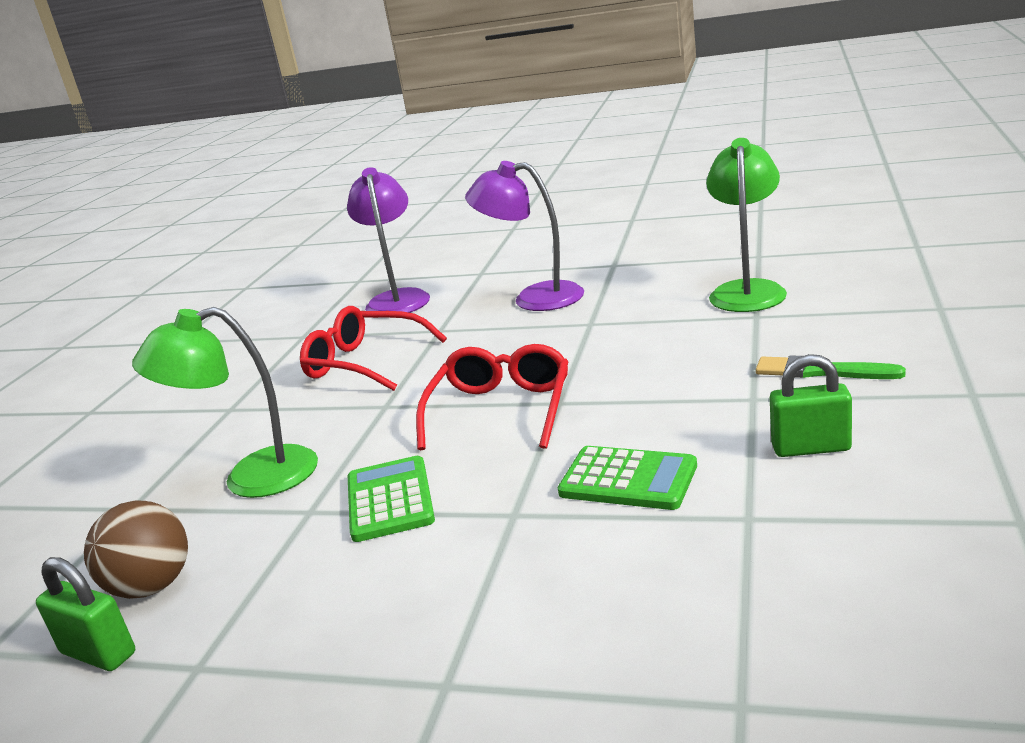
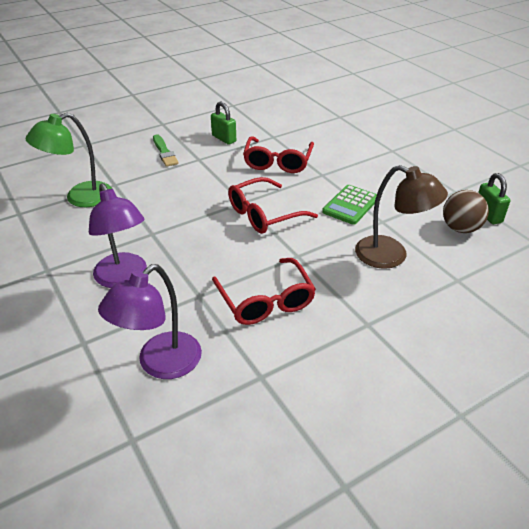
camera: 140 degrees left, 15 degrees up
(252, 478) = (391, 256): green lamp -> brown lamp
(628, 479) = (277, 162): green calculator -> red glasses

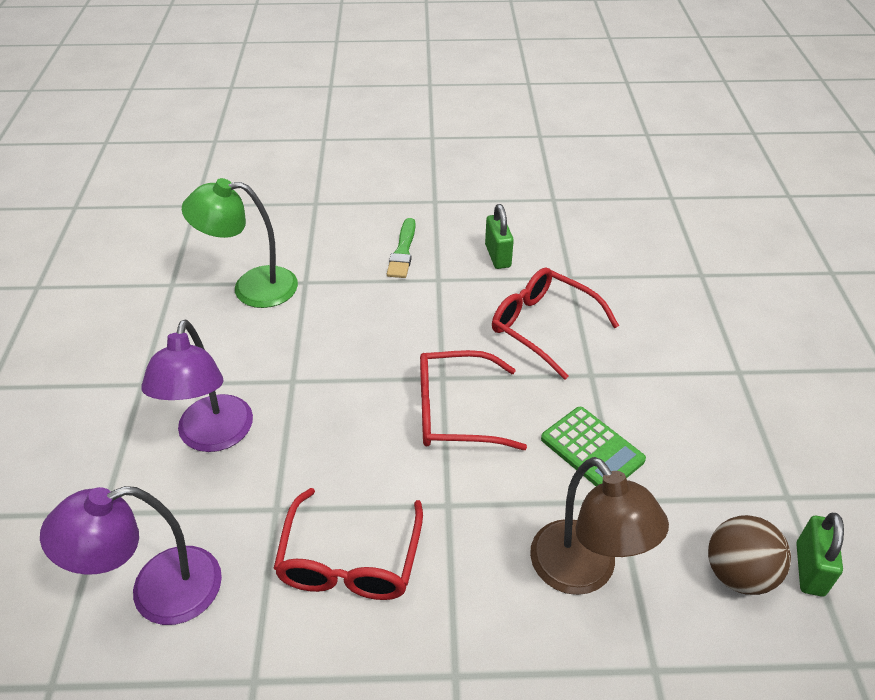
camera: 30 degrees right, 5 degrees up
(277, 162) = (542, 326): red glasses -> red glasses turned 90 degrees clockwise
(350, 205) = (592, 449): green calculator -> green calculator turned 105 degrees counterclockwise

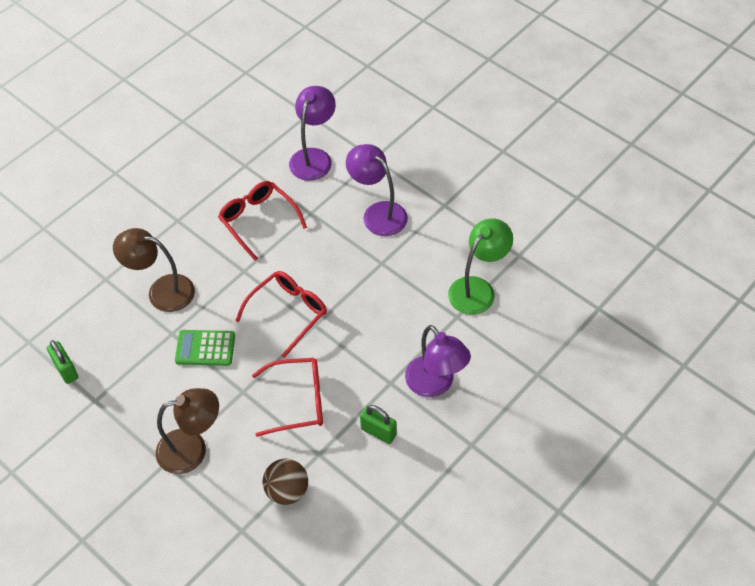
camera: 135 degrees right, 10 degrees up
(403, 251) = (435, 384): green brush -> purple lamp
(698, 363) = (192, 449): none -> brown lamp
(738, 574) = (96, 342): brown ball -> brown ball (287, 491)

